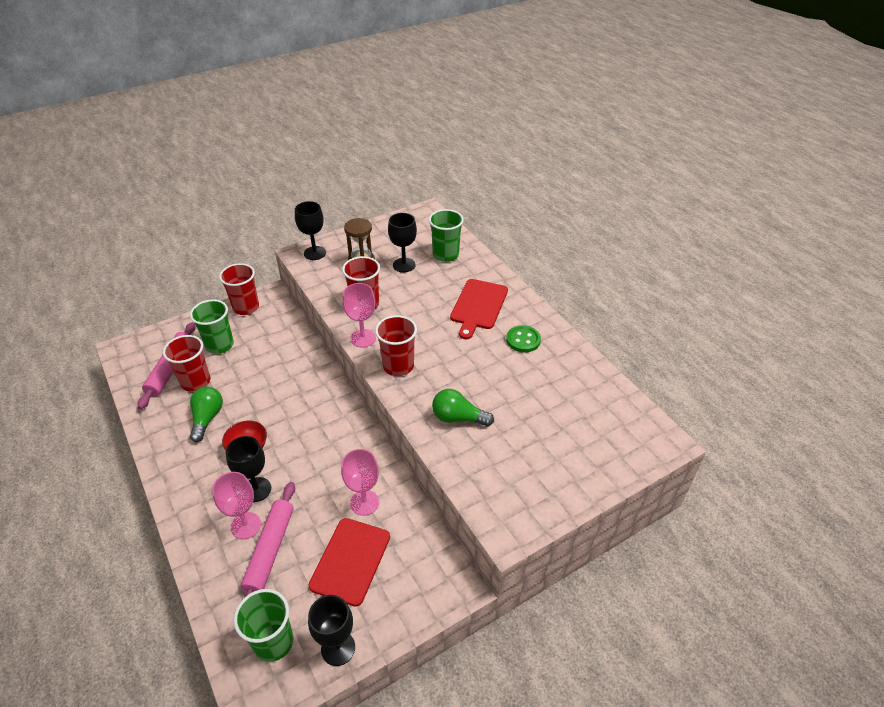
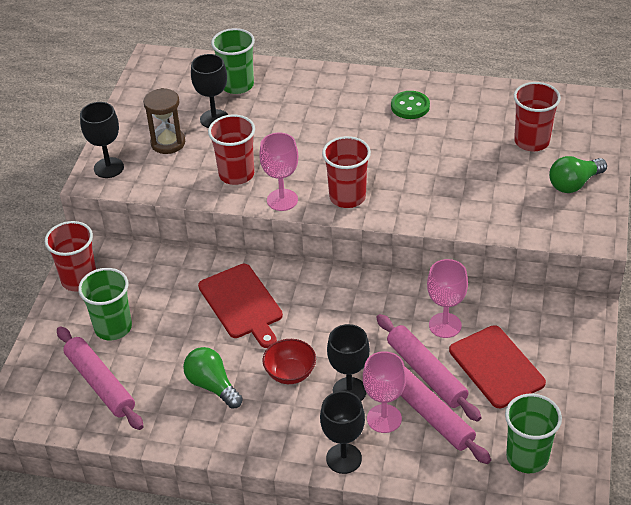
camera: 45 degrees left, 0 degrees up
(196, 382) = (146, 371): red cup -> red cup (531, 141)
(308, 522) = (426, 373): none -> pink rolling pin
(338, 648) = (572, 418): black goblet -> black goblet (344, 458)
(458, 418) = (452, 196): green light bulb -> green light bulb (574, 184)
(478, 306) = (335, 106): red cutting board -> red cutting board (242, 304)

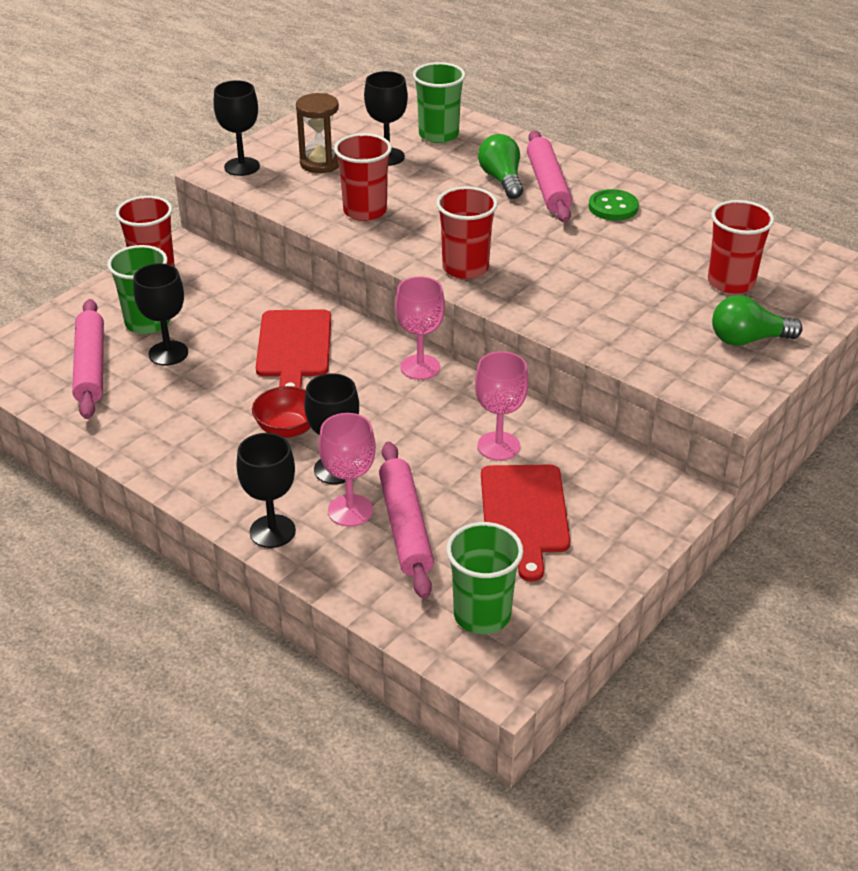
camera: 25 degrees right, 5 degrees down
(151, 347) = (168, 353): none -> black goblet
(212, 385) = (197, 410): green light bulb -> green light bulb (502, 179)
(282, 200) = (392, 248): pink goblet -> pink goblet (420, 367)
(426, 373) = (436, 485): pink rolling pin -> pink rolling pin (548, 185)

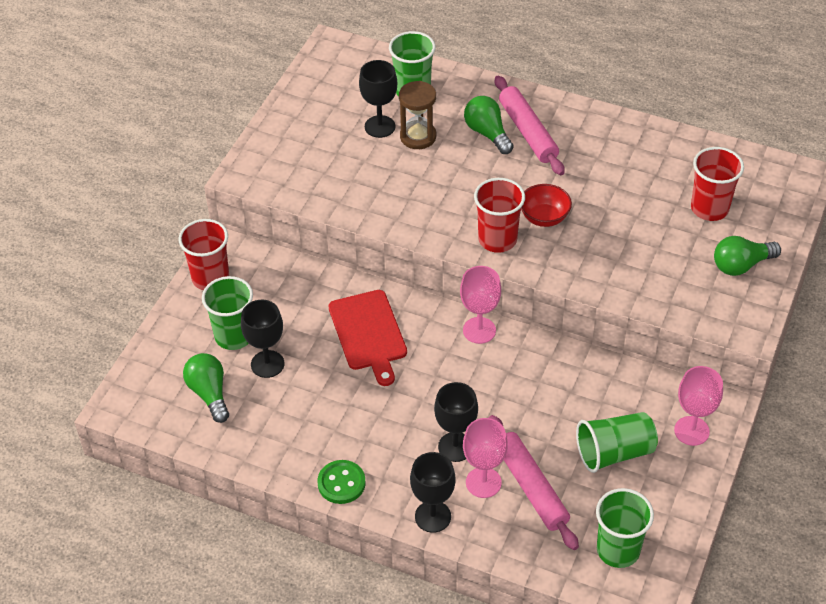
camera: 15 degrees left, 10 degrees up
(90, 367) = (209, 393): pink rolling pin -> green light bulb
(242, 167) = (259, 165): black goblet -> none
(287, 429) = (400, 417): red bowl -> red bowl (544, 217)
(320, 163) = (326, 146): brown hourglass -> brown hourglass (418, 137)
(365, 211) = (388, 194): red cup -> none
(498, 446) = (571, 394): pink goblet -> pink goblet (691, 431)
(524, 513) = (614, 452): red cutting board -> green cup
(613, 207) = (590, 146): green button -> green button (341, 483)

